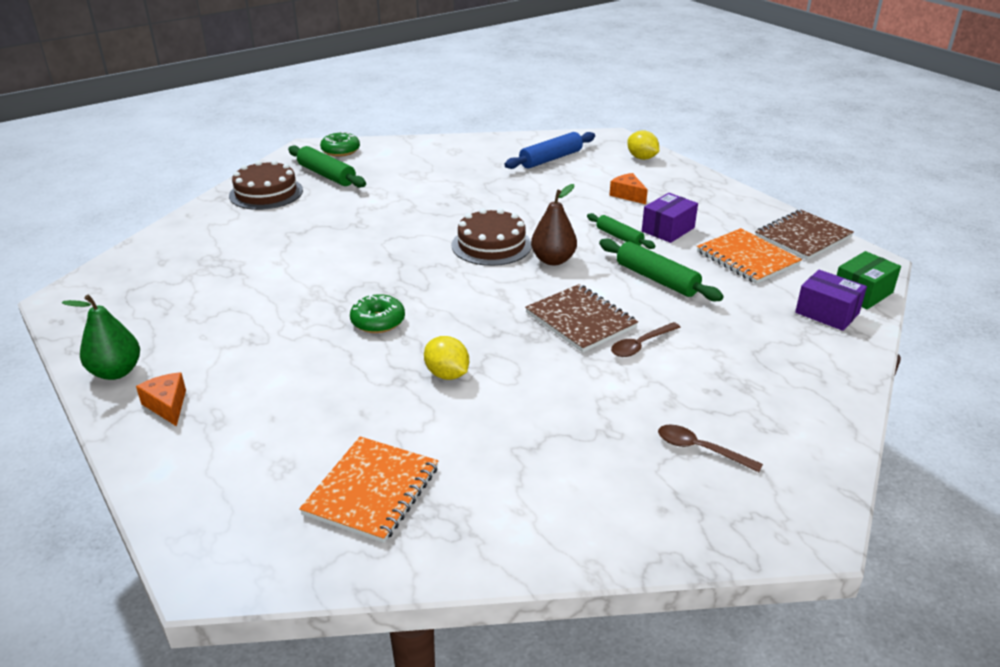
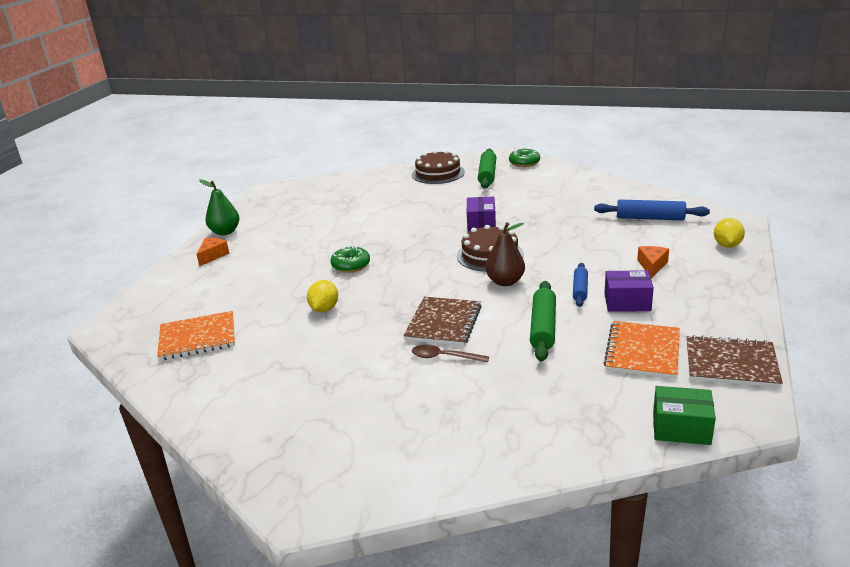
camera: 55 degrees right, 5 degrees down
(619, 237) = (580, 289): green rolling pin -> blue rolling pin
(699, 449) = (347, 428): brown spoon -> none
(827, 313) = (614, 421): purple box -> purple box (481, 224)

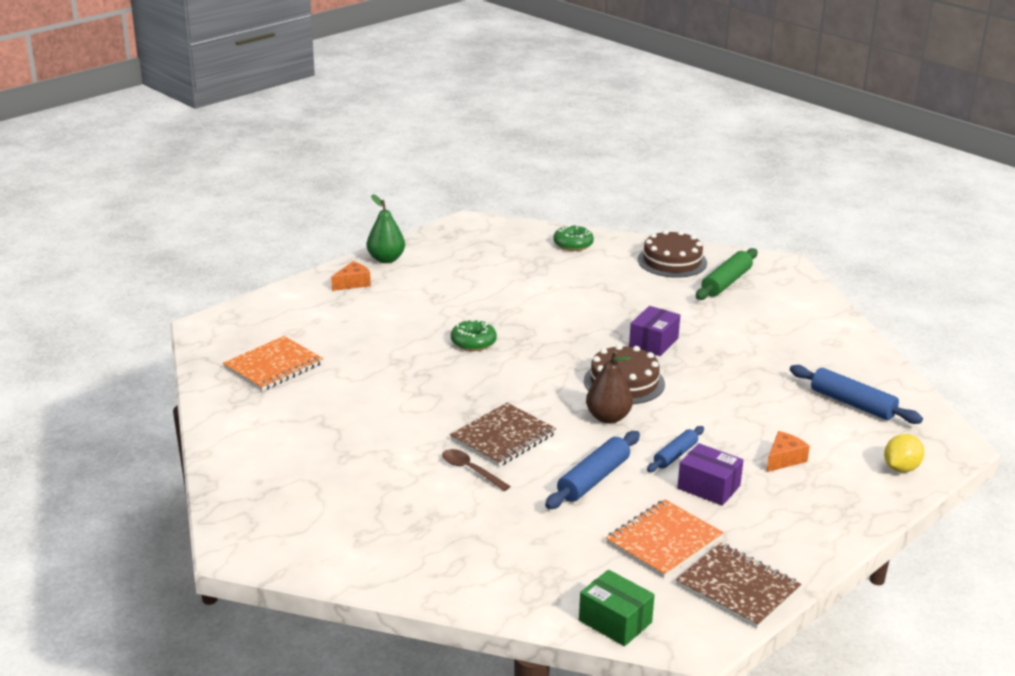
camera: 25 degrees right, 0 degrees up
(197, 338) = (273, 366): orange notebook -> orange notebook turned 60 degrees counterclockwise
(324, 309) = (407, 380): yellow lemon -> none
(524, 163) = (787, 281): green donut -> green donut (573, 244)
(543, 328) = (593, 479): green rolling pin -> blue rolling pin

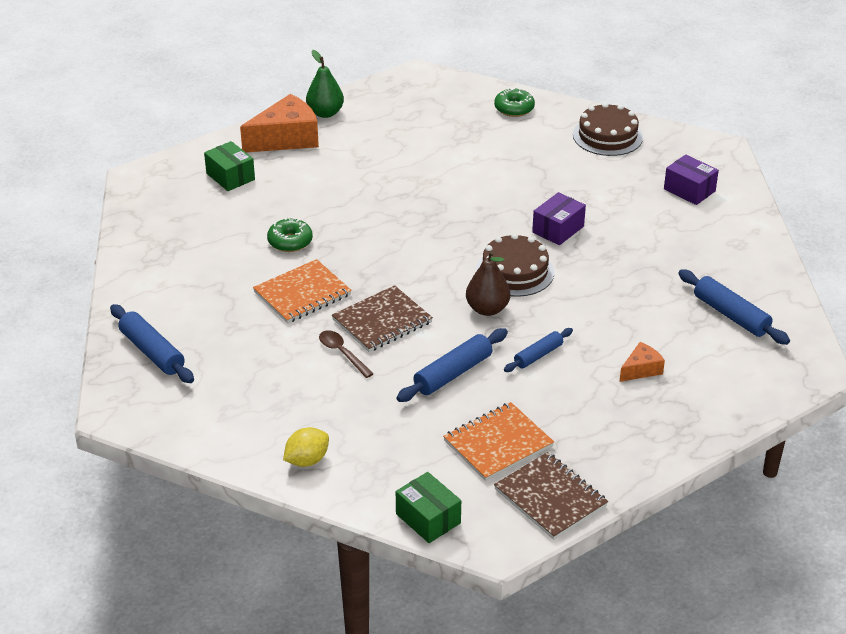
camera: 10 degrees right, 10 degrees up
(263, 486) = (152, 352): none -> blue rolling pin
(273, 366) = (190, 226): orange notebook -> orange notebook (302, 294)
(304, 320) = (230, 176): none -> green box
(353, 283) = (286, 138): orange cheese -> orange cheese, size x1.99
(473, 342) = (383, 215): green donut -> green donut (290, 241)
(708, 487) = (558, 392): purple box -> purple box (689, 190)
(726, 282) = (654, 165): green rolling pin -> none
(901, 468) = (752, 390): yellow lemon -> yellow lemon (307, 460)

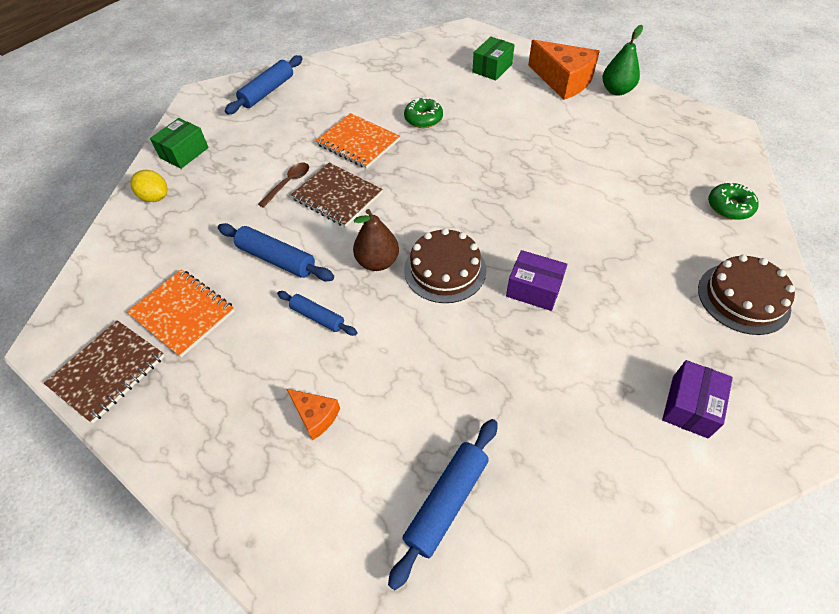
camera: 75 degrees right, 15 degrees up
(428, 518) = (84, 286): green box -> green box (184, 153)

